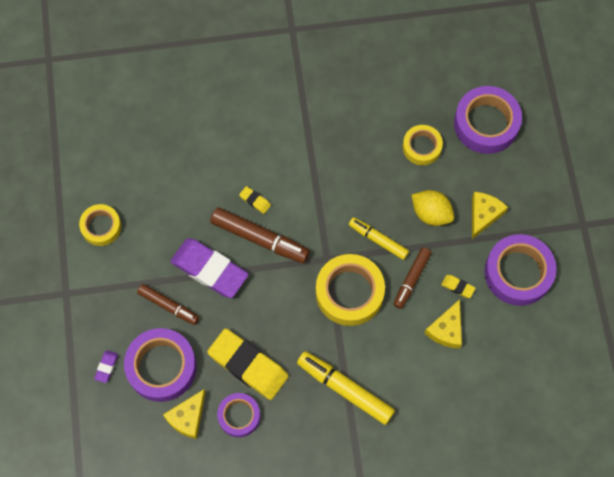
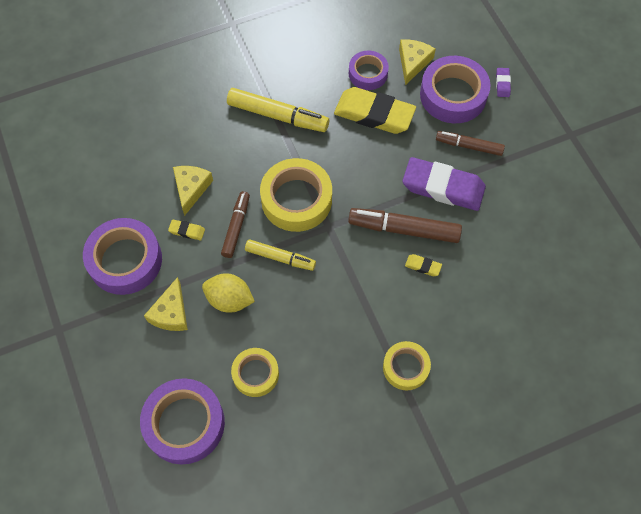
camera: 165 degrees right, 5 degrees down
(101, 227) = (568, 201): yellow tape -> yellow tape (405, 367)

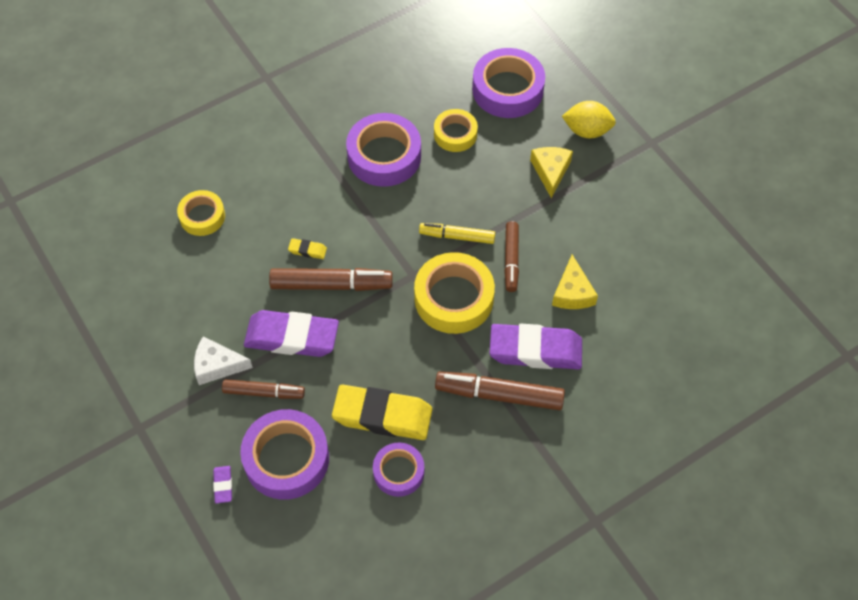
camera: 170 degrees right, 5 degrees down
(125, 260) = (614, 210): purple tape -> purple tape (384, 156)
(187, 231) = (561, 248): yellow eraser -> none
(229, 300) = (497, 191): yellow lemon -> yellow lemon (587, 131)
(238, 145) = (535, 350): none -> purple eraser
(278, 116) = (499, 395): yellow marker -> brown marker
(405, 367) = (316, 159): yellow tape -> yellow tape (202, 216)
(413, 63) = (342, 498): yellow cheese -> none
(508, 173) = (217, 365): none -> white cheese

